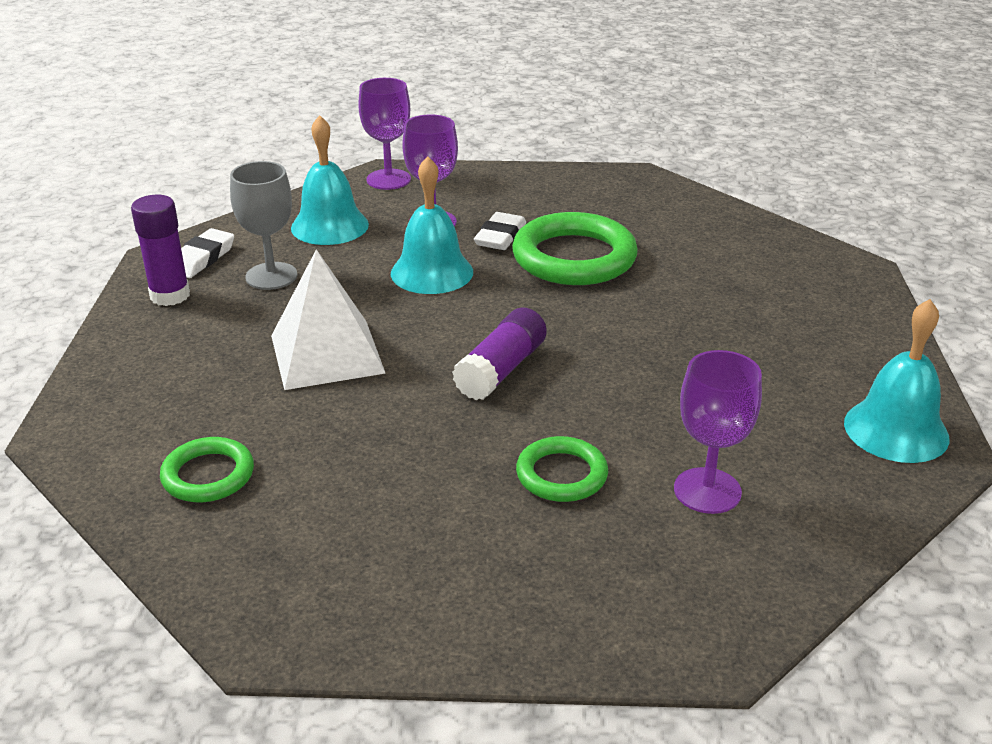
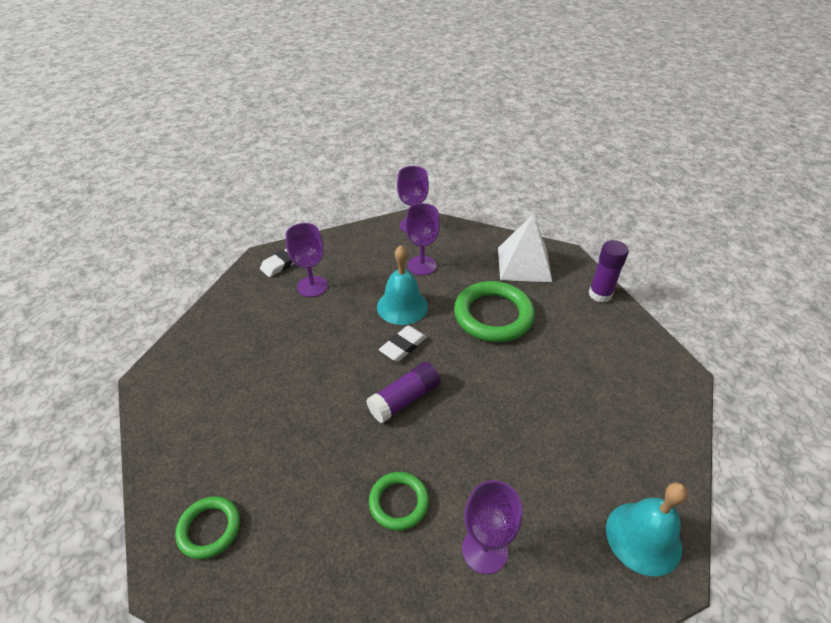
camera: 20 degrees right, 10 degrees up
(170, 295) = (253, 288): purple glue stick -> purple glue stick (600, 294)
(208, 475) = (203, 434): green ring -> green ring (209, 529)
(271, 276) = (312, 286): grey goblet -> purple goblet
(327, 353) = (312, 356): white pyramid -> white pyramid (524, 264)
(329, 226) = (362, 255): turquoise bell -> none
(500, 236) = (456, 286): white eraser -> white eraser (403, 346)

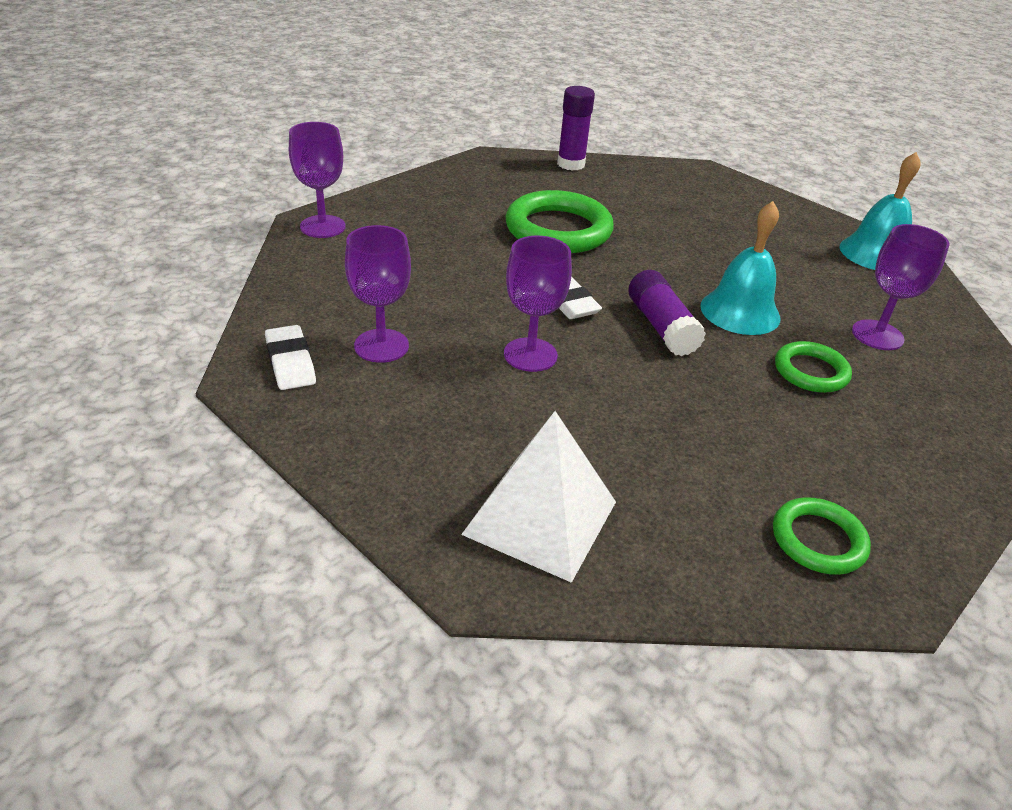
camera: 70 degrees left, 5 degrees down
(402, 306) = (492, 283): turquoise bell -> turquoise bell (740, 311)
(422, 265) = (421, 246): purple goblet -> purple goblet (530, 355)
(524, 264) = (484, 184): white pyramid -> white pyramid (540, 517)

